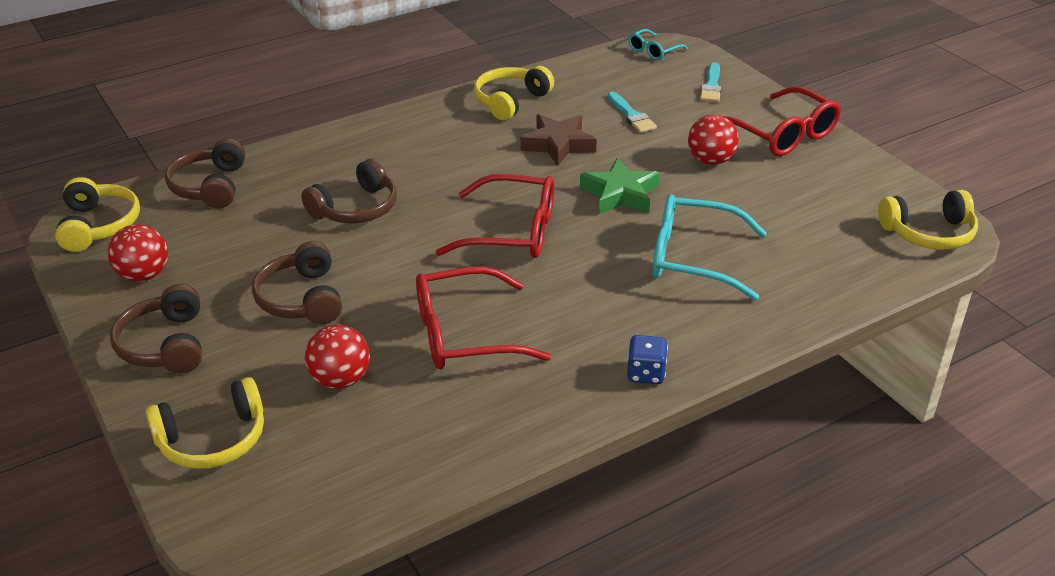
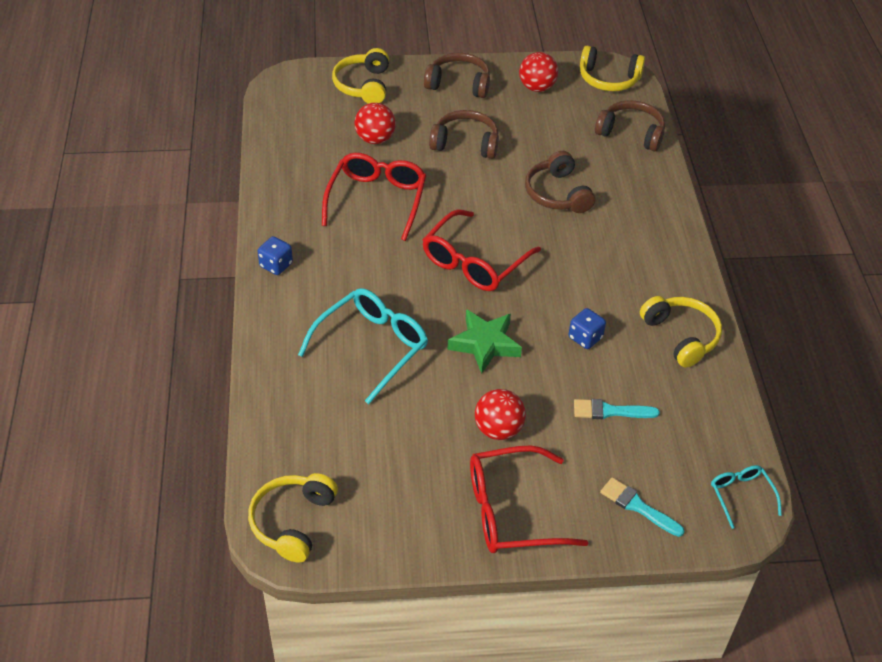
camera: 115 degrees right, 10 degrees up
(558, 145) = (585, 338): brown star -> blue dice

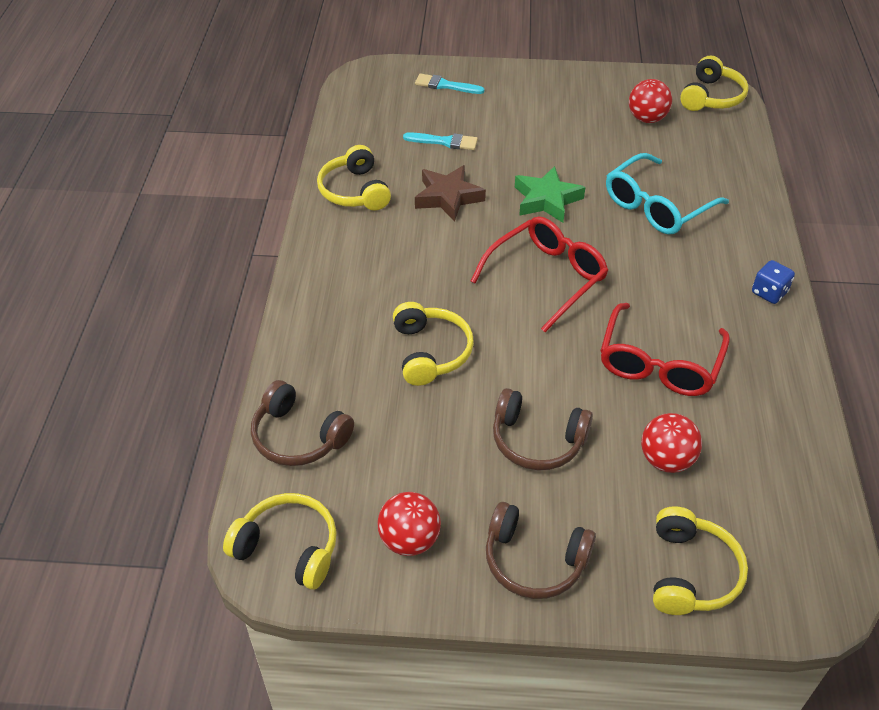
camera: 170 degrees left, 0 degrees up
(498, 429) = (544, 137): red ball -> red ball (647, 119)
(511, 511) = (542, 90): red glasses -> none
(557, 194) = (431, 352): brown headphones -> yellow headphones
(585, 338) = (448, 197): blue dice -> brown star
(637, 506) = (445, 85): turquoise brush -> turquoise brush turned 150 degrees clockwise
(741, 495) = (362, 85): turquoise glasses -> none

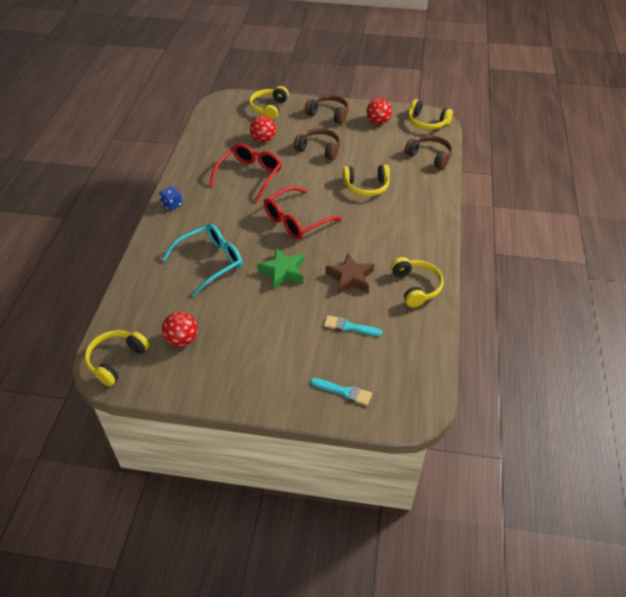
camera: 175 degrees left, 0 degrees up
(431, 352) = (366, 187): yellow headphones -> yellow headphones turned 90 degrees counterclockwise

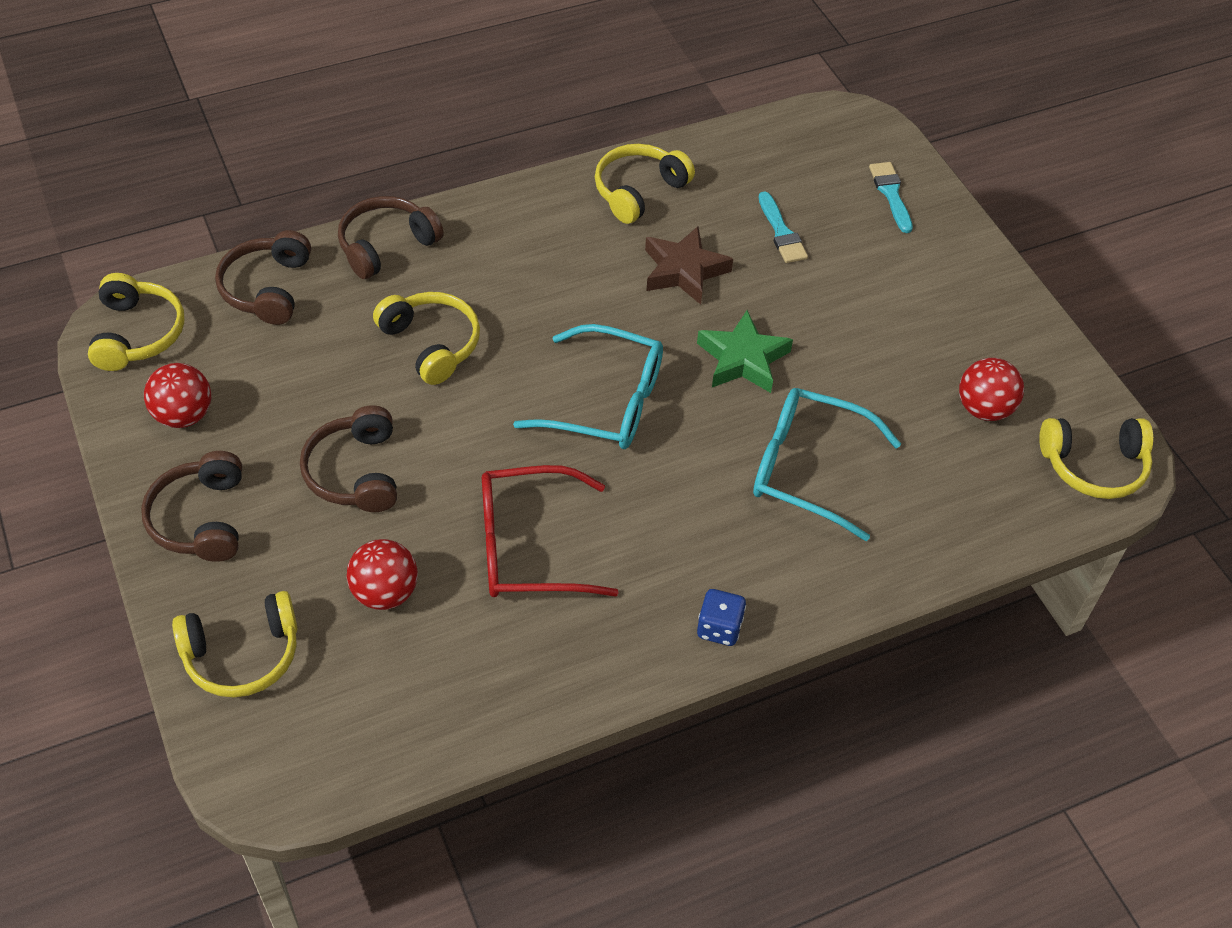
camera: 125 degrees left, 5 degrees up
(296, 220) = (606, 402): red glasses -> turquoise glasses
(433, 194) = (386, 245): none -> brown headphones

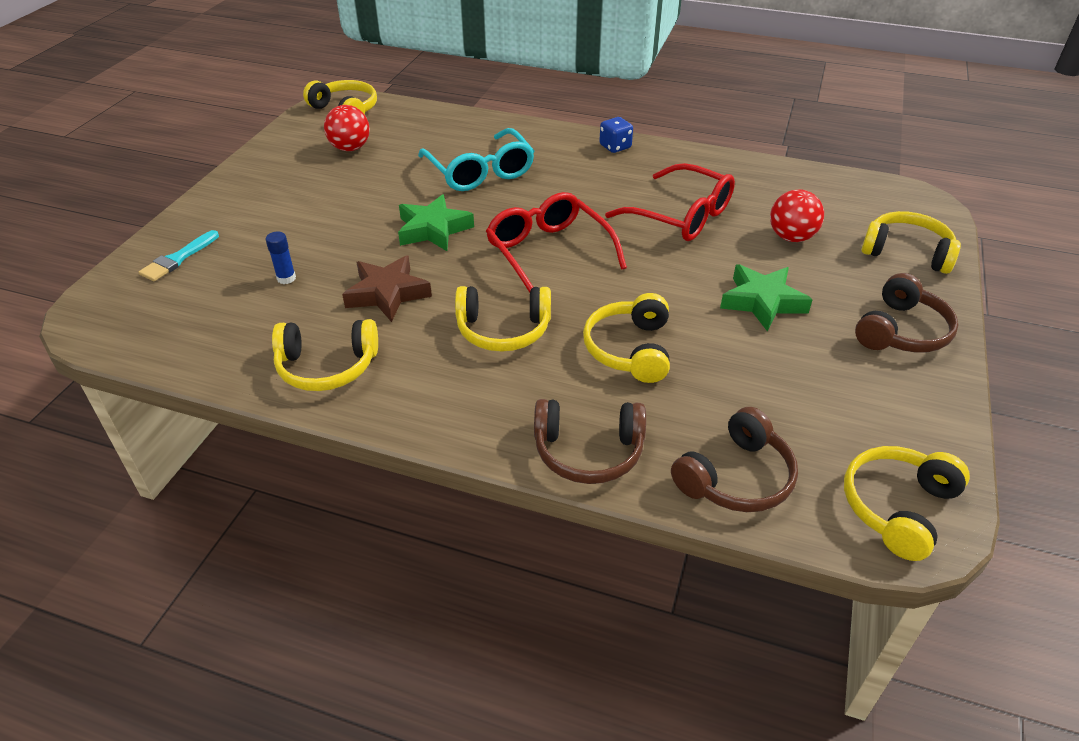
camera: 135 degrees left, 10 degrees down
(184, 415) = (882, 408): red ball -> none
(355, 472) = (762, 302): brown headphones -> green star
(550, 297) = (503, 330): none -> yellow headphones
(606, 402) = (548, 253): turquoise glasses -> red glasses
(781, 232) = (286, 278): turquoise brush -> blue glue stick

